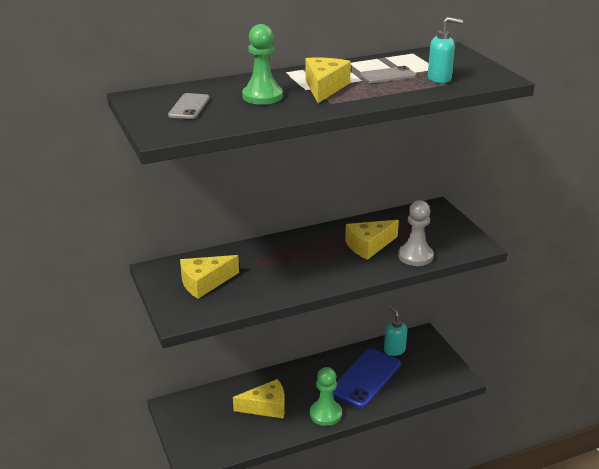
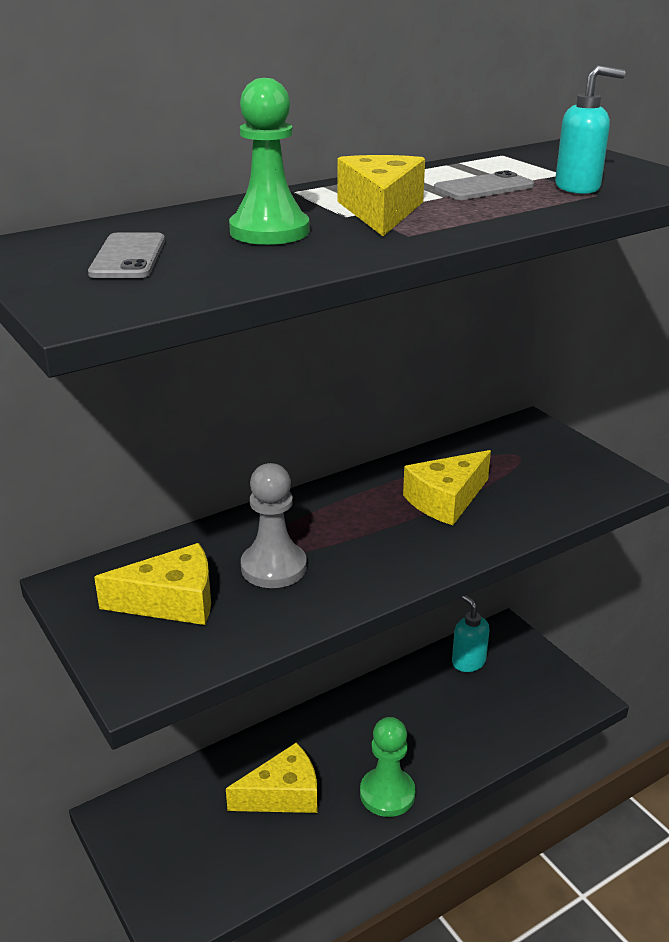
camera: 10 degrees left, 0 degrees up
(204, 283) = (172, 601): yellow cheese -> yellow cheese turned 150 degrees counterclockwise
(365, 378) = (436, 717): blue phone -> none
(415, 256) = (531, 511): grey pawn -> grey pawn (273, 567)

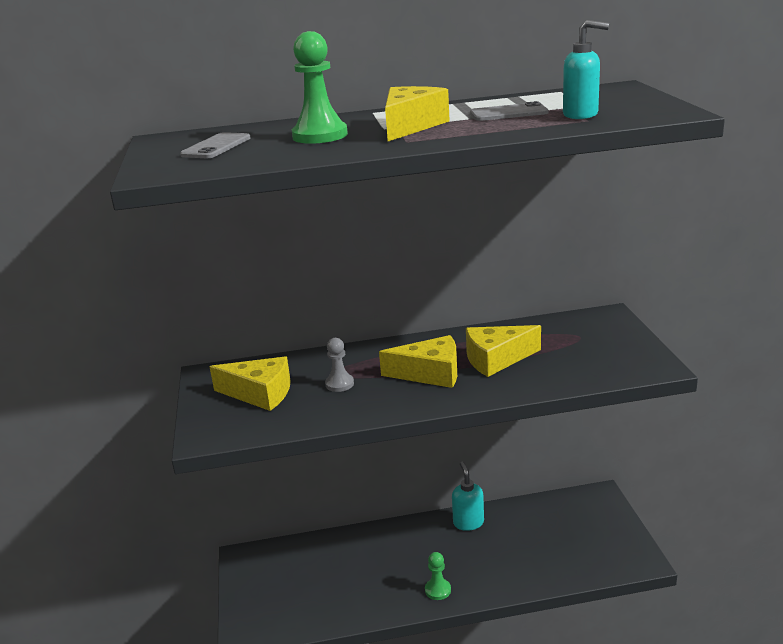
camera: 25 degrees right, 5 degrees down
(273, 567) = (339, 384): grey pawn -> grey pawn, size x0.59
(283, 794) = (362, 572): yellow cheese -> yellow cheese (430, 374)
(387, 794) = (438, 590): green pawn -> green pawn, size x0.59
(468, 662) = (555, 512): turquoise soap dispenser -> turquoise soap dispenser (468, 522)

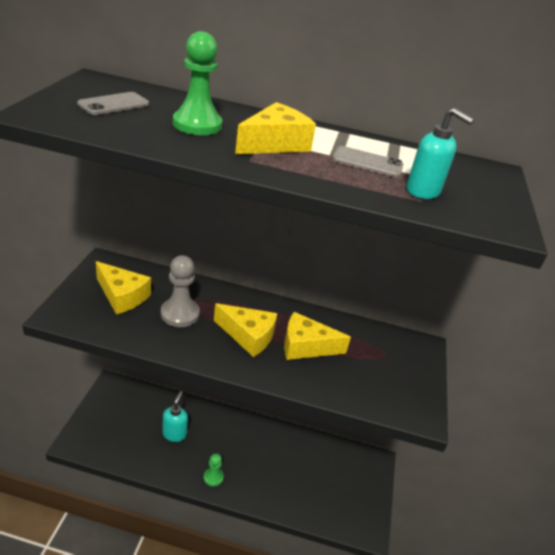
camera: 15 degrees right, 10 degrees up
(339, 384) = (180, 314): grey pawn -> grey pawn, size x1.69
(468, 522) = (269, 434): turquoise soap dispenser -> turquoise soap dispenser (174, 434)

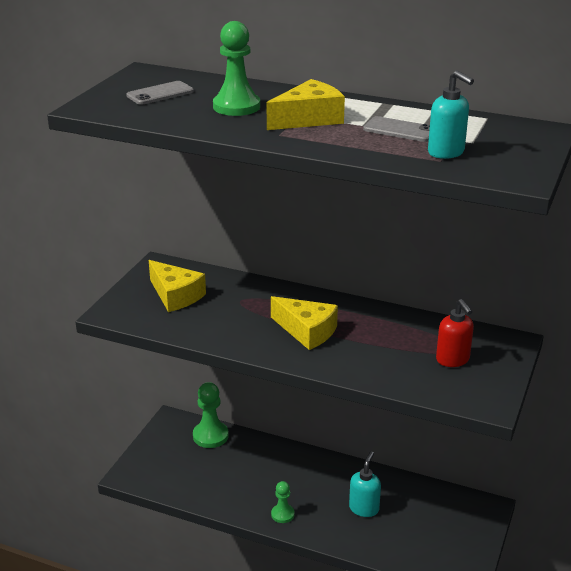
camera: 15 degrees right, 5 degrees down
(146, 400) = (210, 436): none -> green pawn
(174, 434) = (241, 470): turquoise soap dispenser -> turquoise soap dispenser (364, 508)
(180, 314) = (235, 311): grey pawn -> none
(305, 346) = (370, 341): yellow cheese -> none
(380, 366) = (453, 360): none -> red soap dispenser

